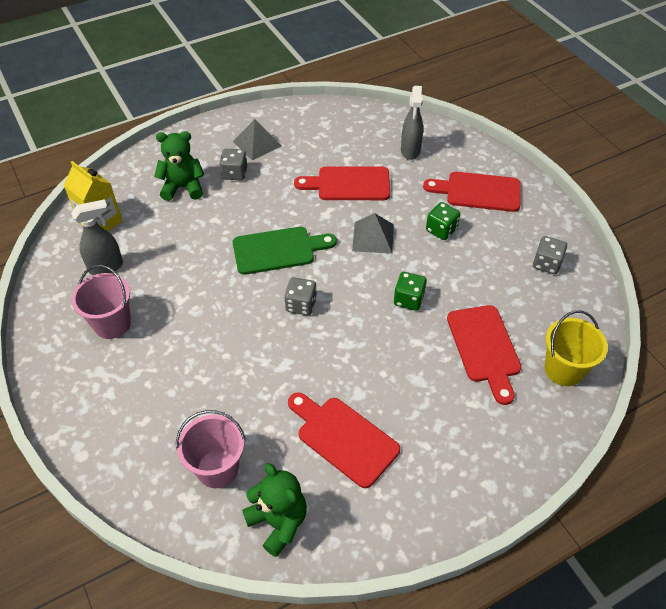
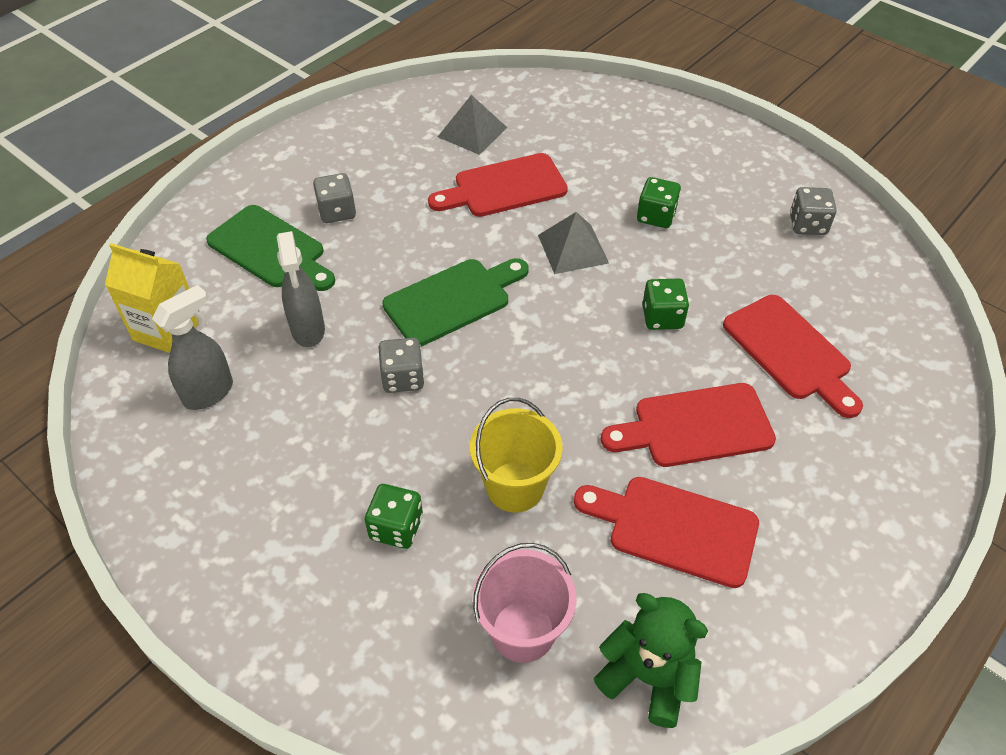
camera: 20 degrees left, 0 degrees up
(112, 324) = (259, 472): pink bucket -> none
(174, 382) = (396, 527): none -> green dice
(183, 187) = (270, 249): green teddy bear -> green cutting board
(257, 143) = (349, 164): grey pyramid -> grey pyramid (472, 132)
(301, 305) = (522, 365): grey dice -> grey dice (403, 378)
(410, 151) = (563, 125): grey spray bottle -> grey spray bottle (308, 330)
(478, 192) = (677, 156): red cutting board -> red cutting board (695, 427)
(563, 370) = (899, 350): yellow bucket -> yellow bucket (515, 487)

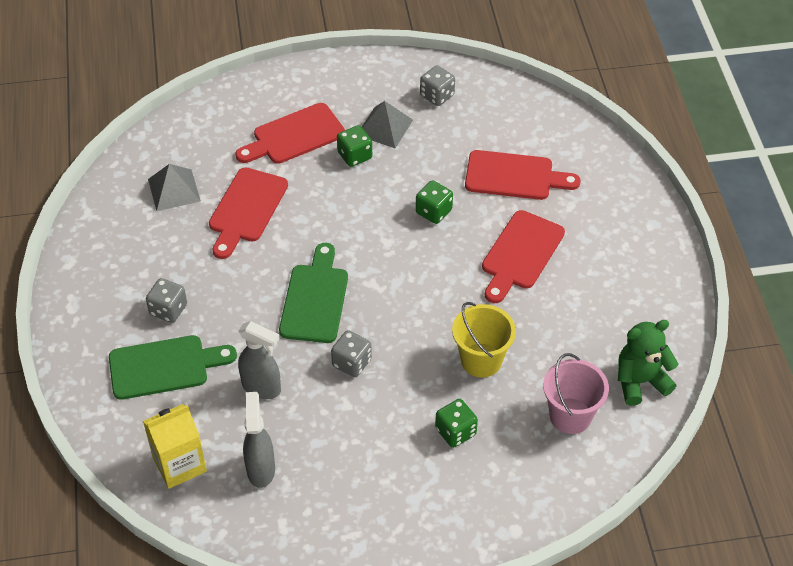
camera: 50 degrees left, 0 degrees up
(573, 248) = (337, 213): grey pyramid -> grey pyramid (384, 127)
(674, 529) = (572, 310): red cutting board -> red cutting board (294, 136)

